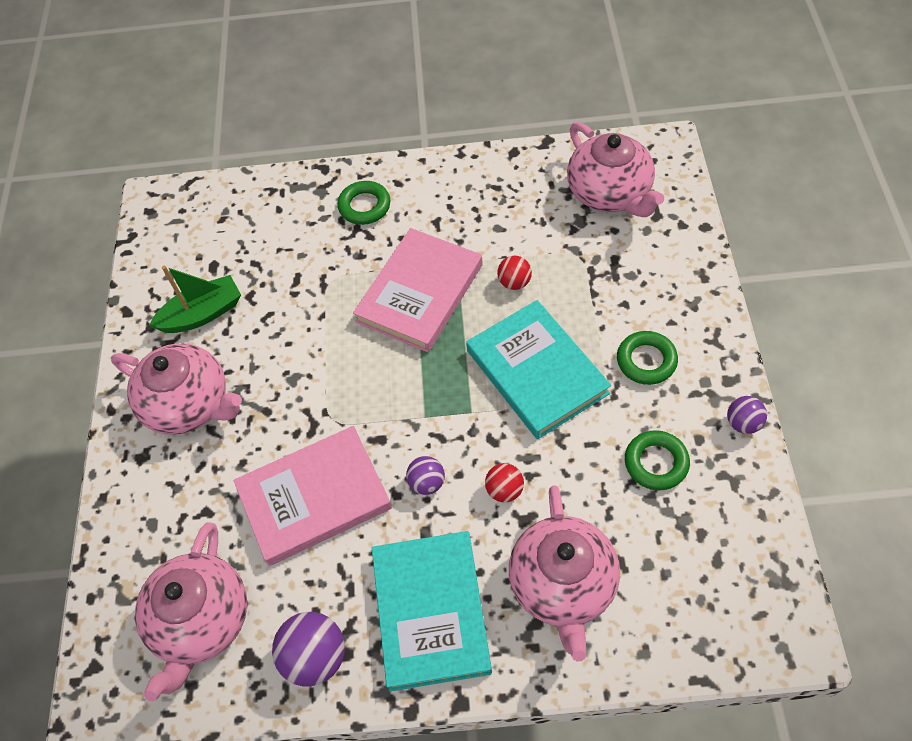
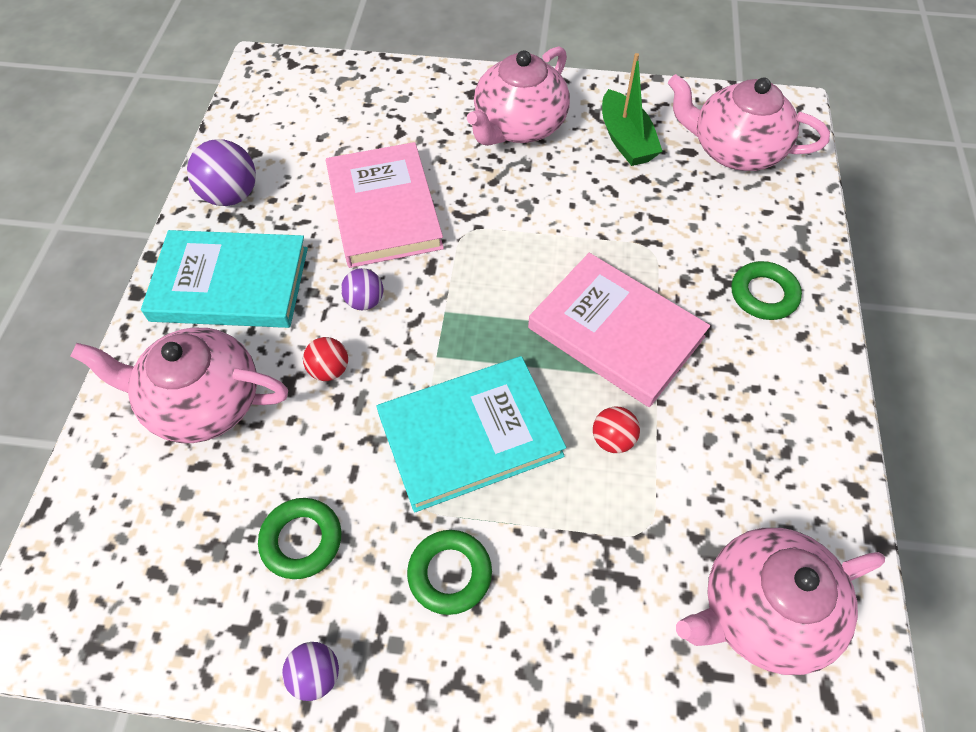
camera: 95 degrees right, 0 degrees up
(201, 621) = (299, 125): pink teapot -> pink teapot (734, 150)

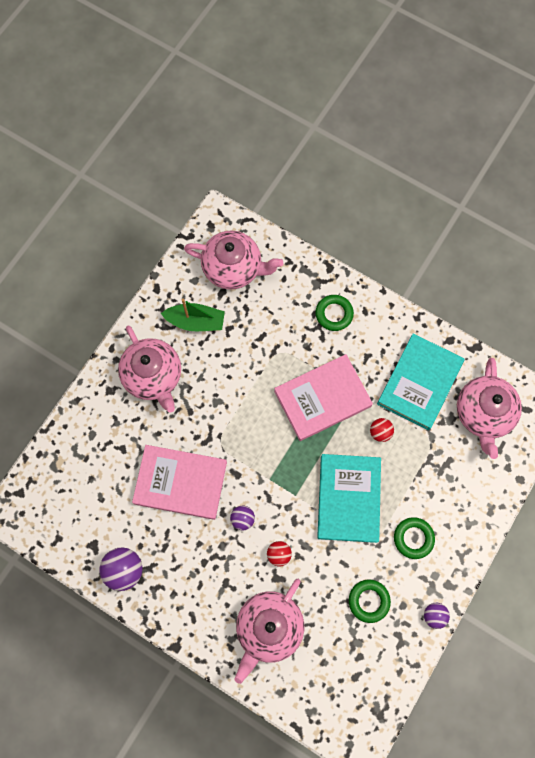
camera: 65 degrees left, 15 degrees up
(230, 284) = (194, 590): turquoise book -> turquoise book (419, 383)
(734, 150) = (233, 268): pink teapot -> pink teapot turned 120 degrees counterclockwise

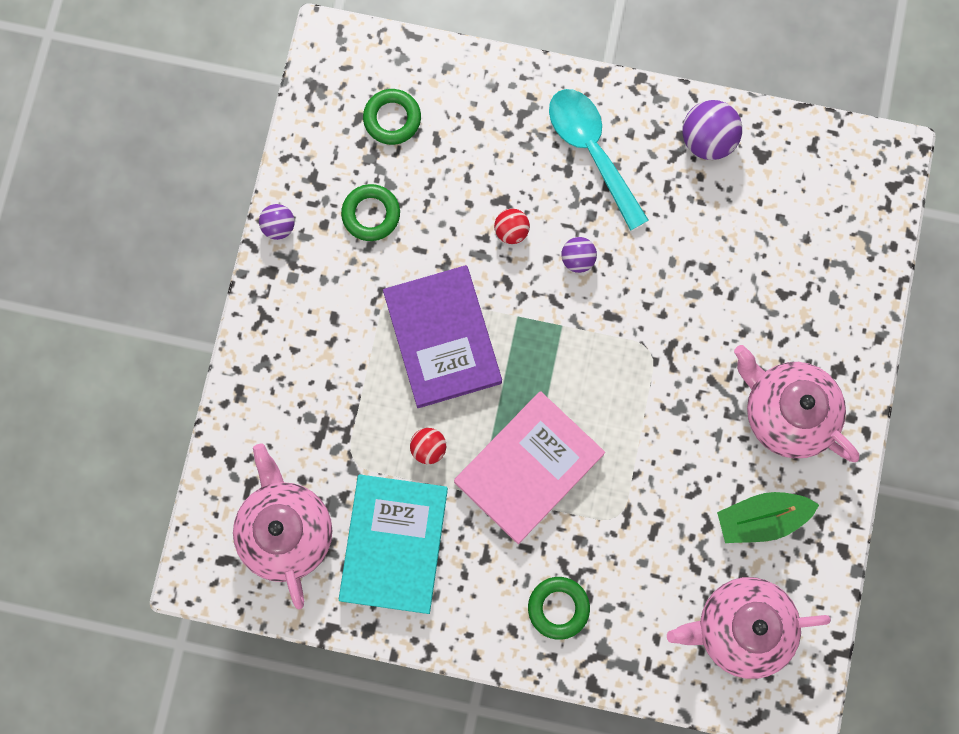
camera: 160 degrees right, 5 degrees up
(180, 483) = (682, 277): pink book -> none
(204, 591) = (591, 151): none -> turquoise spoon
(269, 628) = (490, 136): pink teapot -> none
(348, 498) = (442, 338): turquoise book -> purple book
(413, 538) = (336, 316): green ring -> green ring (392, 119)

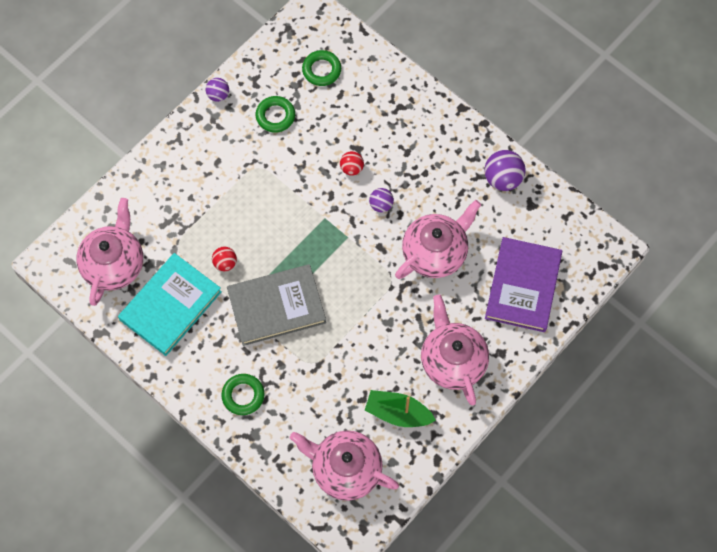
camera: 30 degrees right, 10 degrees down
(442, 338) = (273, 206): purple book -> purple book (523, 286)
(528, 468) = (276, 306): pink book -> grey book
(591, 151) = (428, 148): turquoise spoon -> none
(682, 283) = (435, 252): none -> pink teapot

